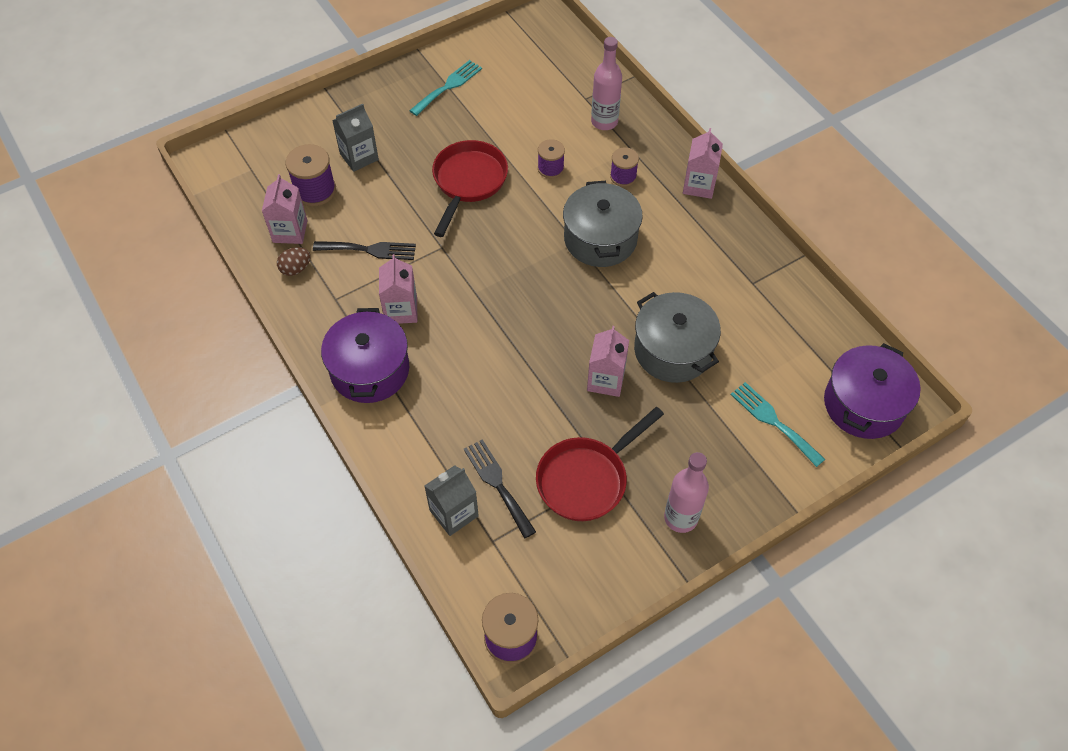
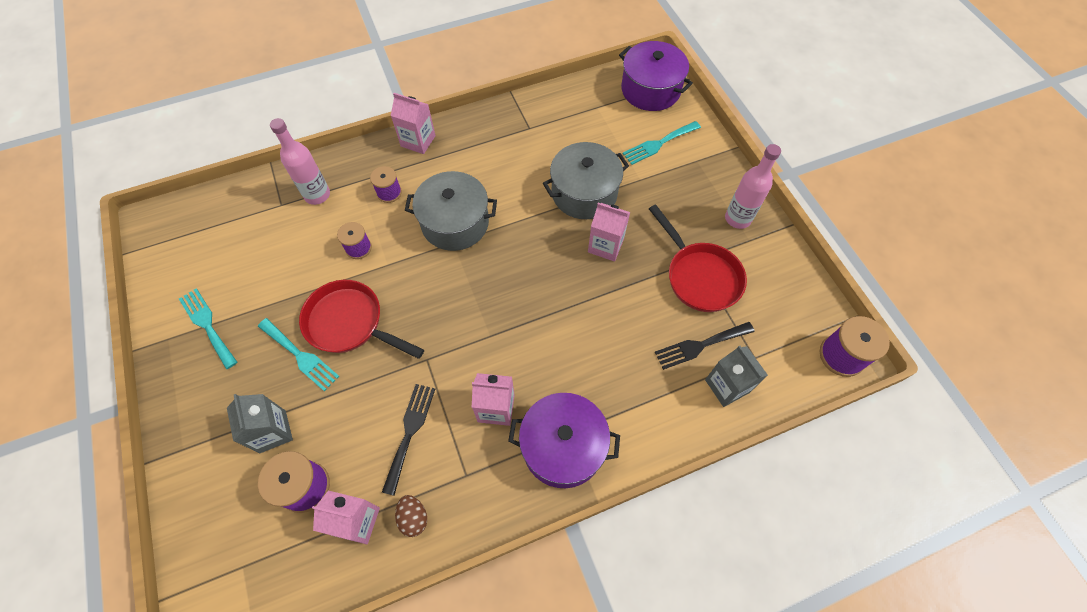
camera: 80 degrees left, 5 degrees up
(430, 156) = (300, 356): none -> turquoise fork

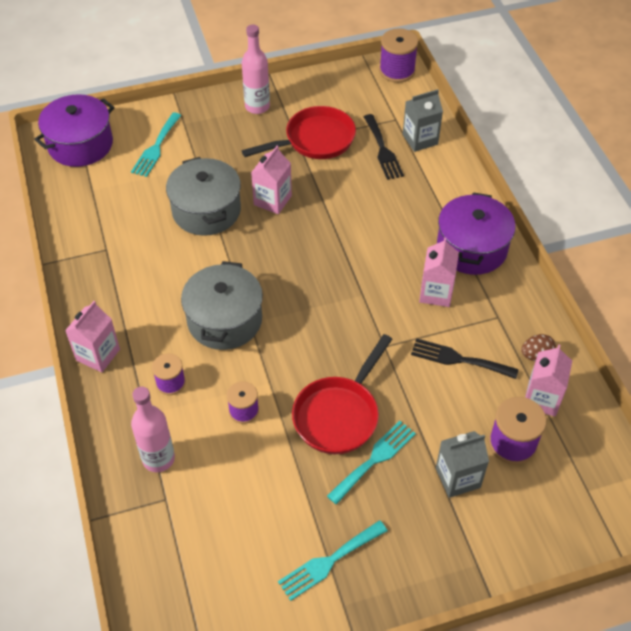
camera: 85 degrees left, 10 degrees down
(659, 144) = (156, 147): turquoise fork -> turquoise fork turned 45 degrees clockwise

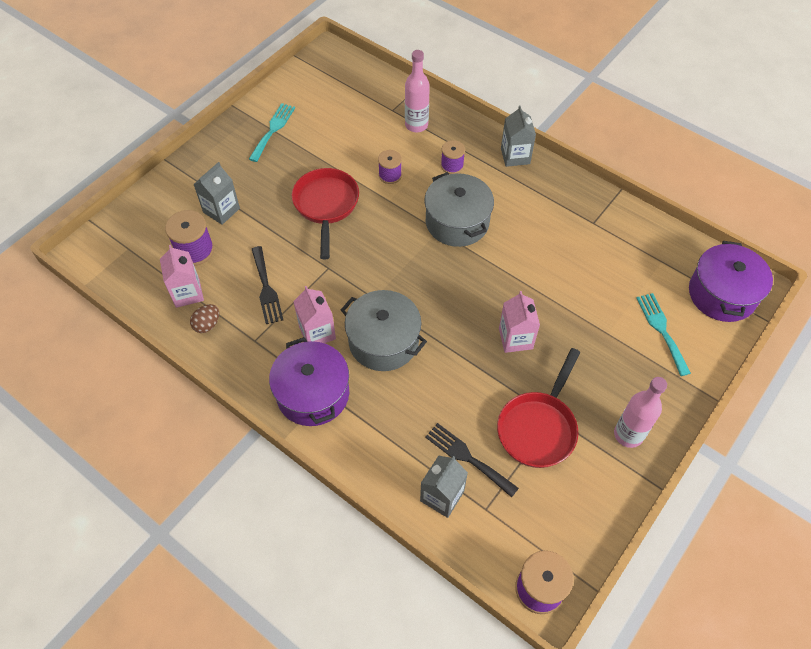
camera: 145 degrees right, 5 degrees up
(98, 355) = (515, 156): pink carton -> grey carton
(206, 210) = (557, 297): grey pot -> grey pot (383, 341)
(374, 459) = (283, 192): turquoise fork -> none
(459, 359) = (266, 288): black fork -> black fork turned 90 degrees clockwise

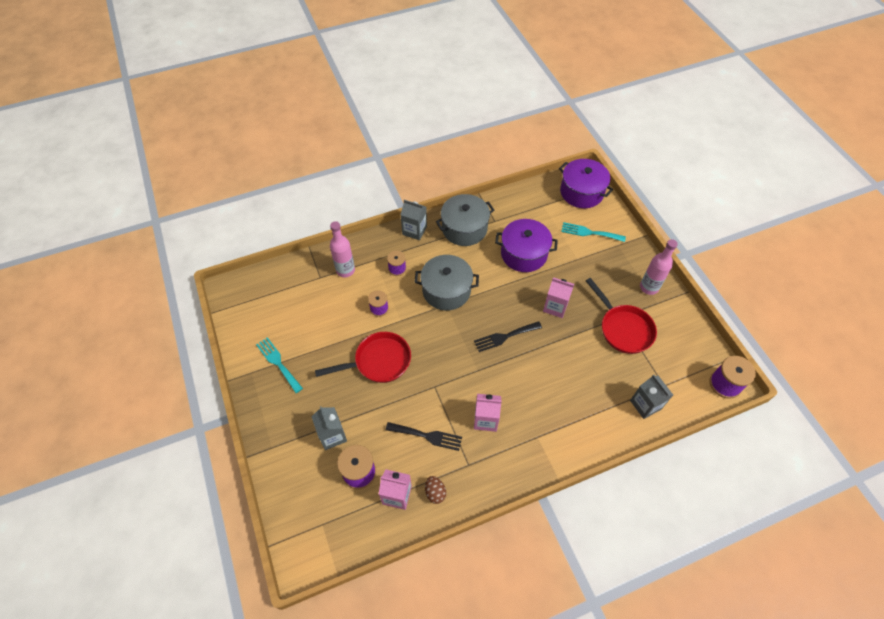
camera: 60 degrees left, 0 degrees up
(313, 394) = (534, 446): purple pot -> purple pot (524, 254)
(326, 206) = (378, 361): red pan -> red pan turned 135 degrees clockwise
(383, 341) = (516, 381): grey pot -> grey pot (464, 228)
(467, 457) = (625, 377): black fork -> black fork (505, 337)

